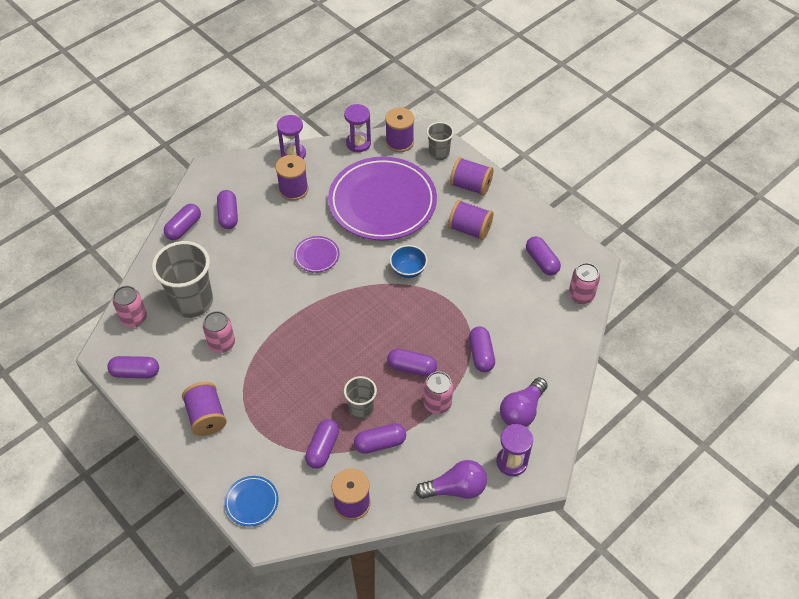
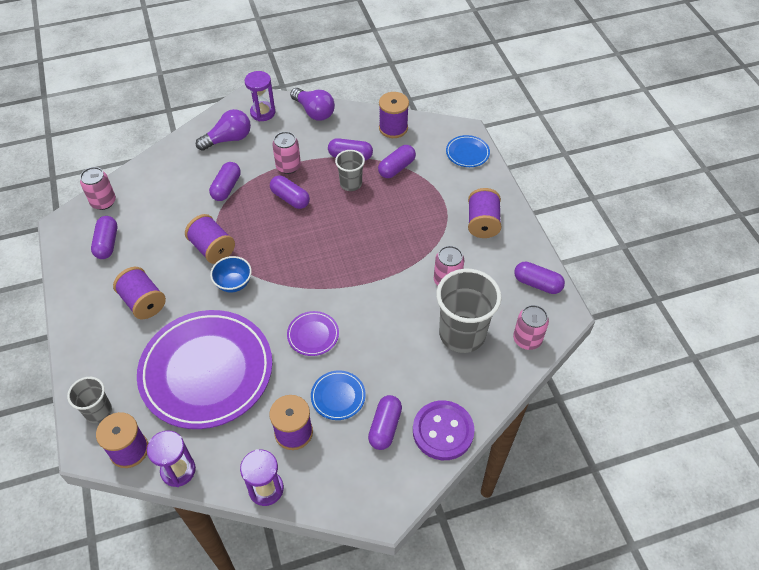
camera: 155 degrees left, 0 degrees up
(184, 228) = (443, 431): purple capsule -> purple button
(273, 222) = (338, 396): none -> blue plate
(455, 488) = (314, 112): purple light bulb -> purple light bulb turned 150 degrees counterclockwise
(470, 186) = (100, 352): purple spool -> purple spool (212, 248)

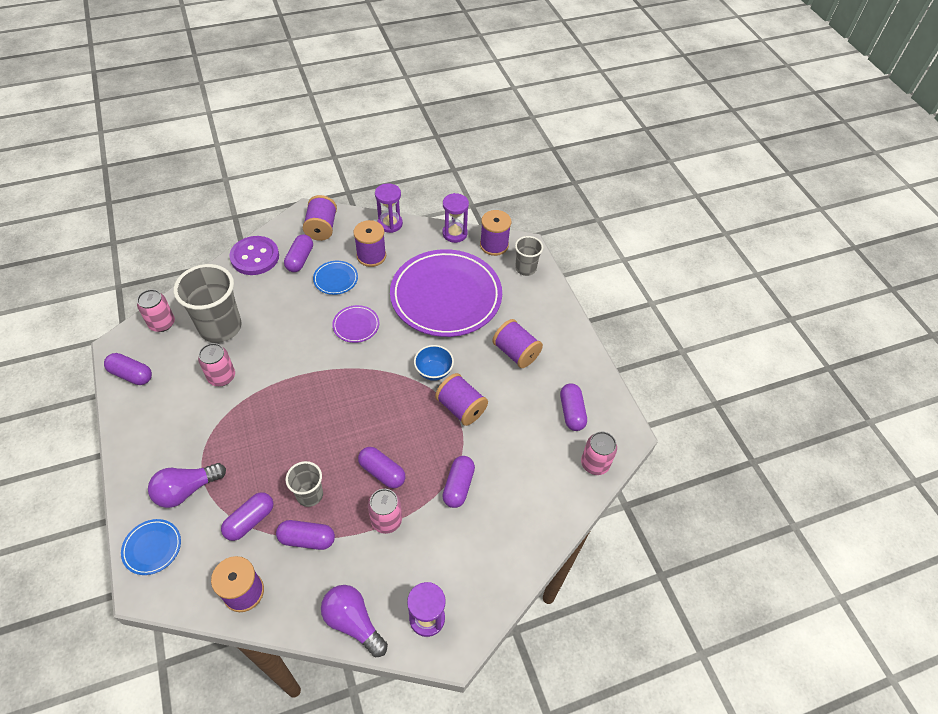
camera: 175 degrees right, 0 degrees up
(228, 139) = (468, 565): purple light bulb -> purple light bulb (186, 490)
(482, 223) = (165, 443): purple spool -> purple spool (321, 228)

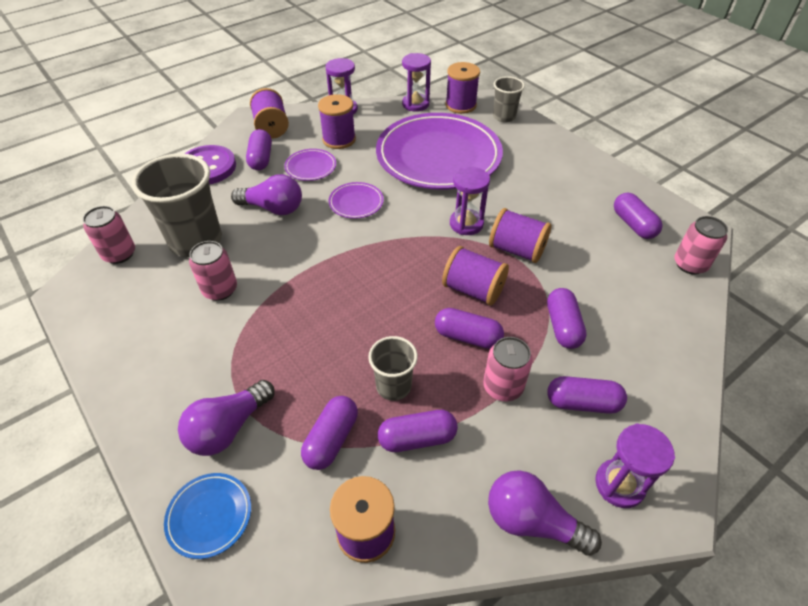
camera: 15 degrees left, 5 degrees down
(131, 375) = (99, 317): purple capsule -> purple capsule (582, 403)
(289, 312) = (273, 208): none -> purple light bulb
(336, 279) = (310, 167): blue plate -> purple plate
(433, 371) = (466, 224): blue bowl -> purple hourglass
(515, 352) = (541, 187): purple spool -> purple spool (473, 289)

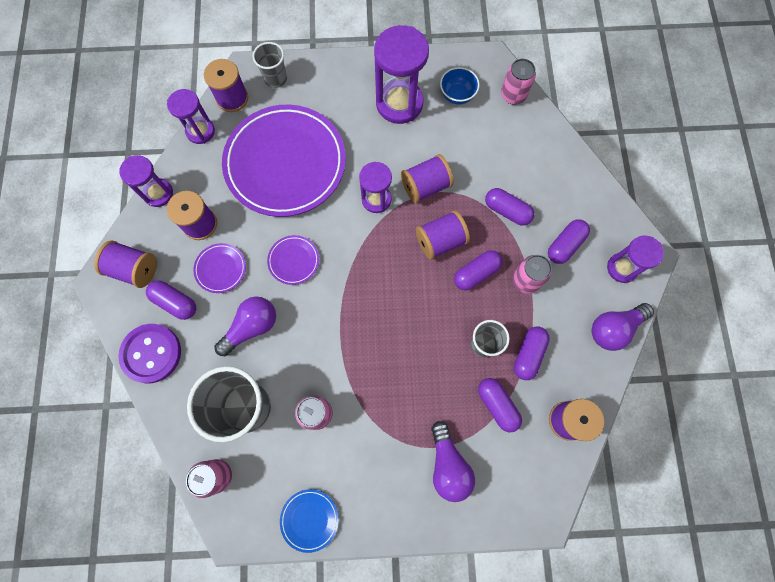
camera: 55 degrees left, 25 degrees up
(209, 516) = (504, 505): blue plate -> blue plate (309, 519)
(574, 192) = (399, 103): none -> purple hourglass
(633, 224) = (457, 95): purple capsule -> blue bowl

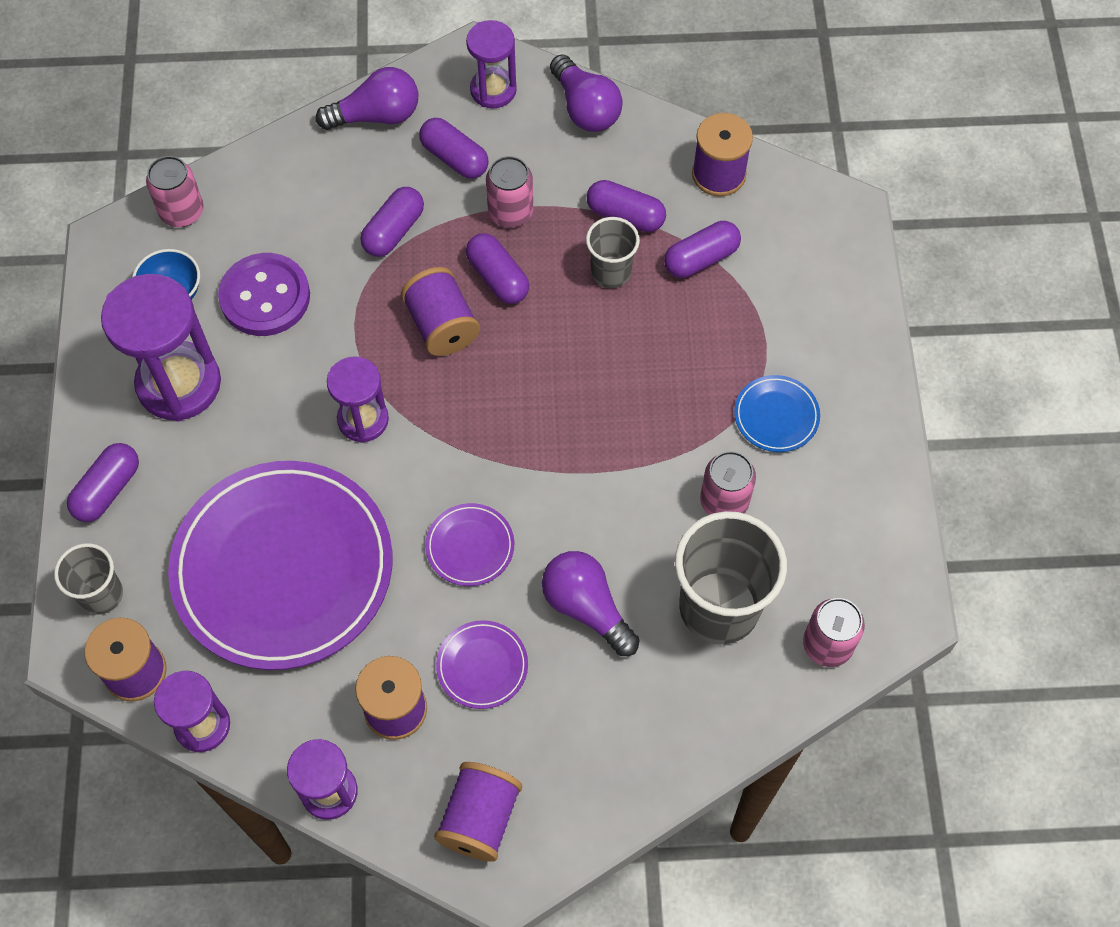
camera: 90 degrees left, 10 degrees down
(151, 353) = (635, 770): purple button -> purple button (265, 297)
(175, 302) = (543, 738): purple capsule -> purple capsule (107, 490)
(309, 519) = (880, 507): blue plate -> blue plate (776, 416)
(425, 186) = (343, 345): purple spool -> none
(448, 465) = (789, 324): purple light bulb -> purple light bulb (376, 116)

